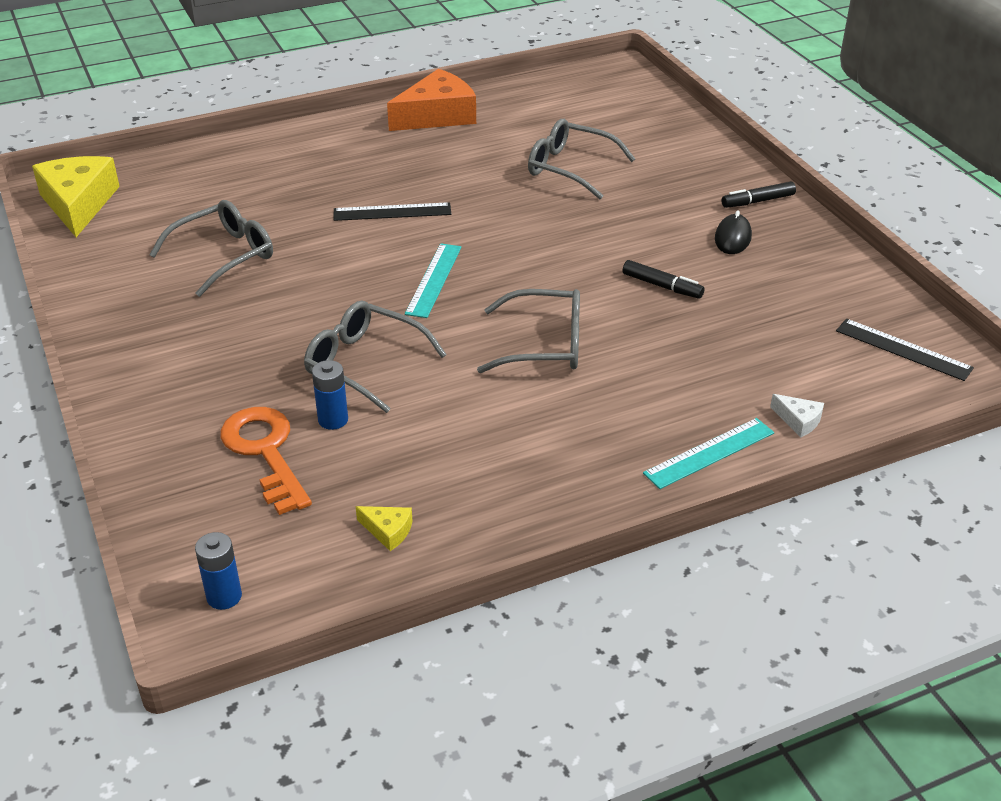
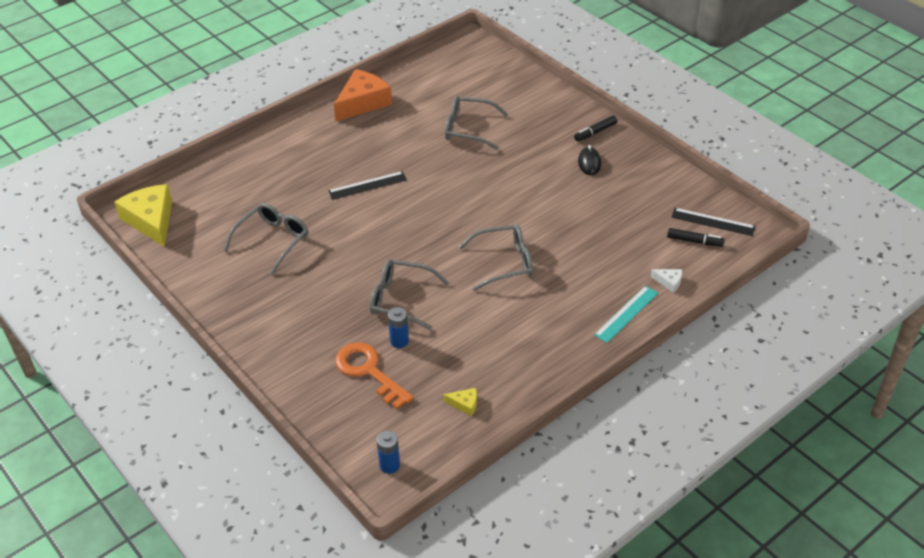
camera: 15 degrees left, 5 degrees up
(434, 280) = (417, 231): turquoise ruler -> none
(662, 286) = (559, 207): black marker -> black marker (694, 241)

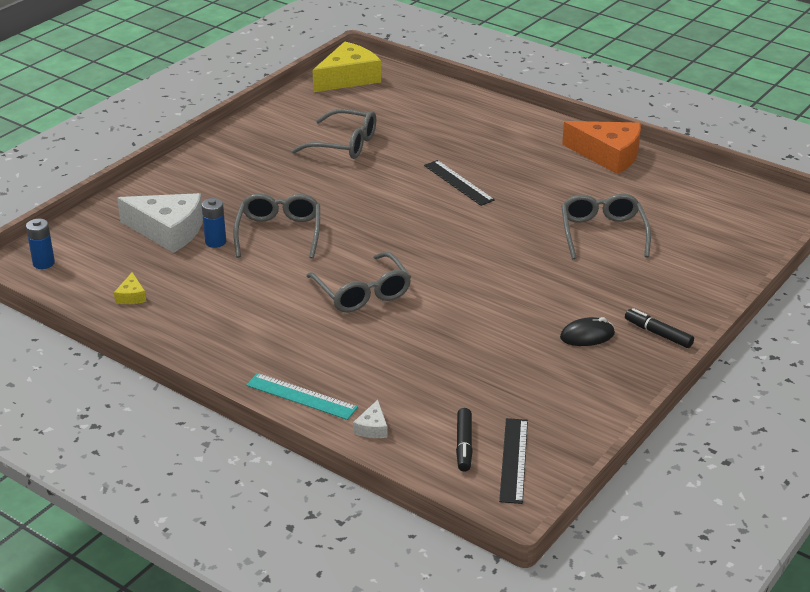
camera: 75 degrees right, 10 degrees down
(368, 371) = (168, 231): orange key -> white cheese

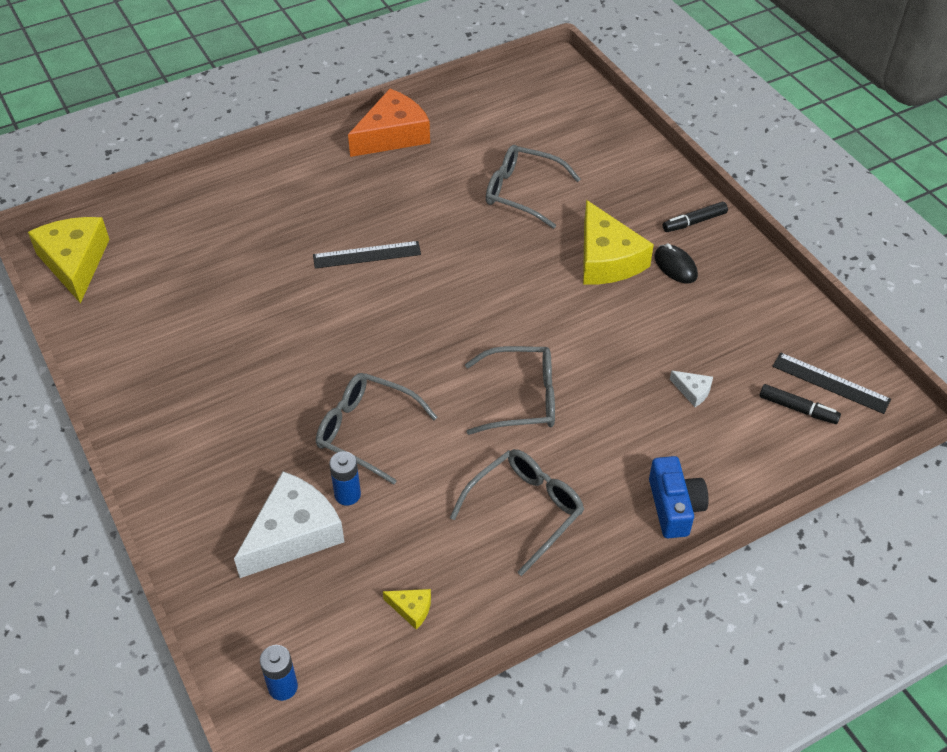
camera: 65 degrees left, 15 degrees up
(301, 396) = (674, 507): turquoise ruler -> blue camera
(344, 144) = (221, 316): grey glasses -> grey glasses (525, 510)
(372, 427) = (747, 466): white cheese -> white cheese (693, 391)
(561, 296) = (606, 259): none -> yellow cheese
(587, 336) = (675, 266): black mouse -> black mouse turned 45 degrees counterclockwise

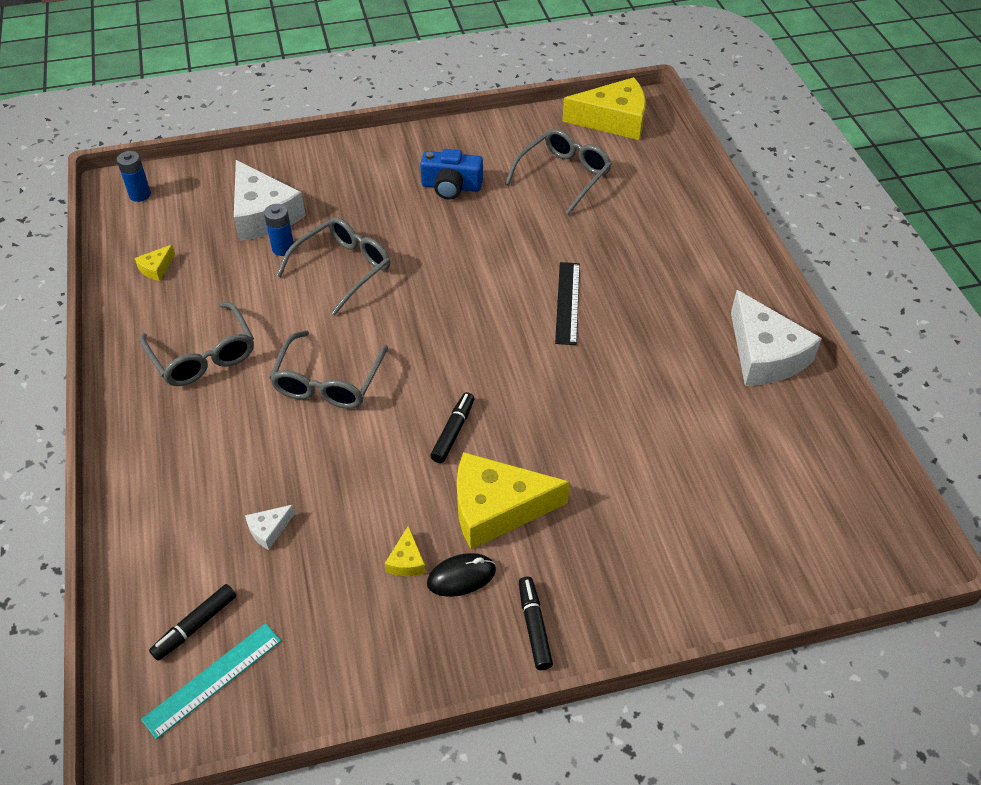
camera: 105 degrees right, 0 degrees up
(393, 135) = (764, 355): orange cheese -> white cheese
(522, 192) = (635, 454): grey glasses -> grey glasses (563, 176)
(543, 299) = (453, 432): none -> black marker
(674, 507) = (143, 466): blue camera -> blue camera (451, 187)
(677, 299) = (406, 561): none -> yellow cheese
(830, 383) = (212, 679): black ruler -> turquoise ruler

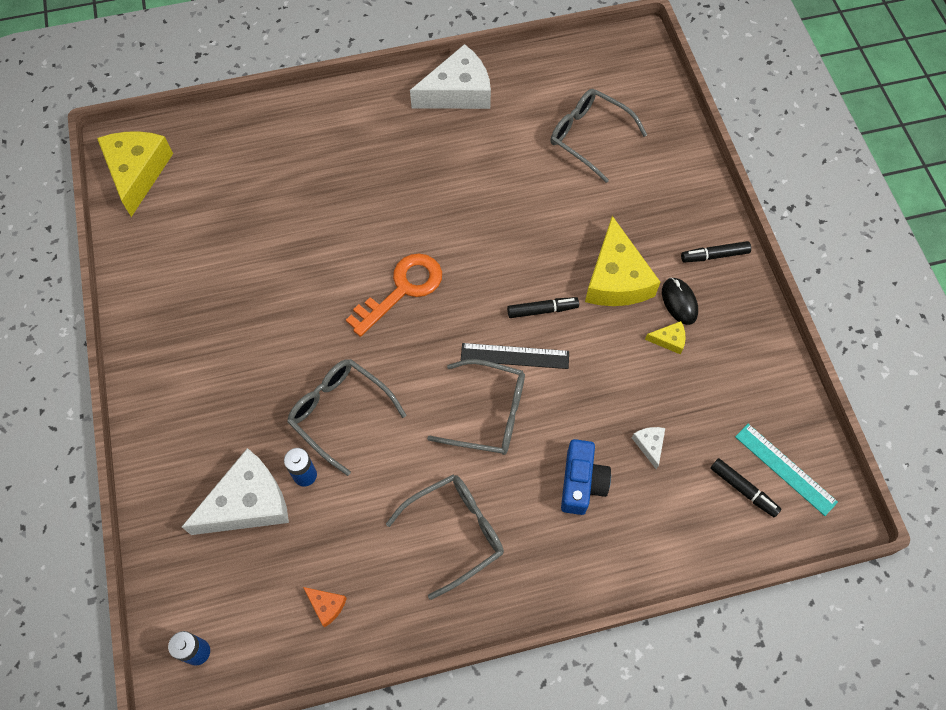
camera: 90 degrees left, 15 degrees up
(156, 268) = (326, 605): yellow cheese -> orange cheese
(269, 530) = (649, 445): white cheese -> white cheese turned 150 degrees counterclockwise
(451, 187) = (224, 318): blue camera -> blue camera (581, 483)
(453, 432) = (542, 310): black marker -> black marker turned 150 degrees clockwise
(482, 310) = (402, 289): none -> orange key
(563, 176) = (220, 219): grey glasses -> grey glasses (589, 137)
(567, 302) = (395, 223): black ruler -> black ruler (515, 356)

